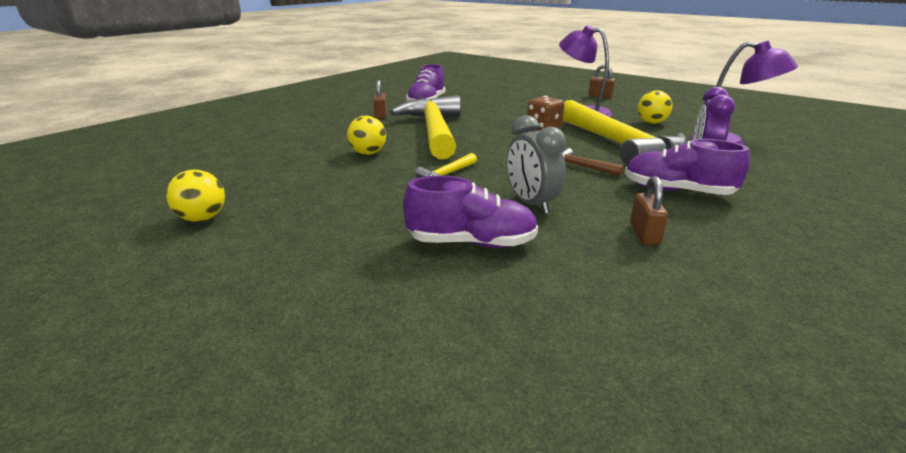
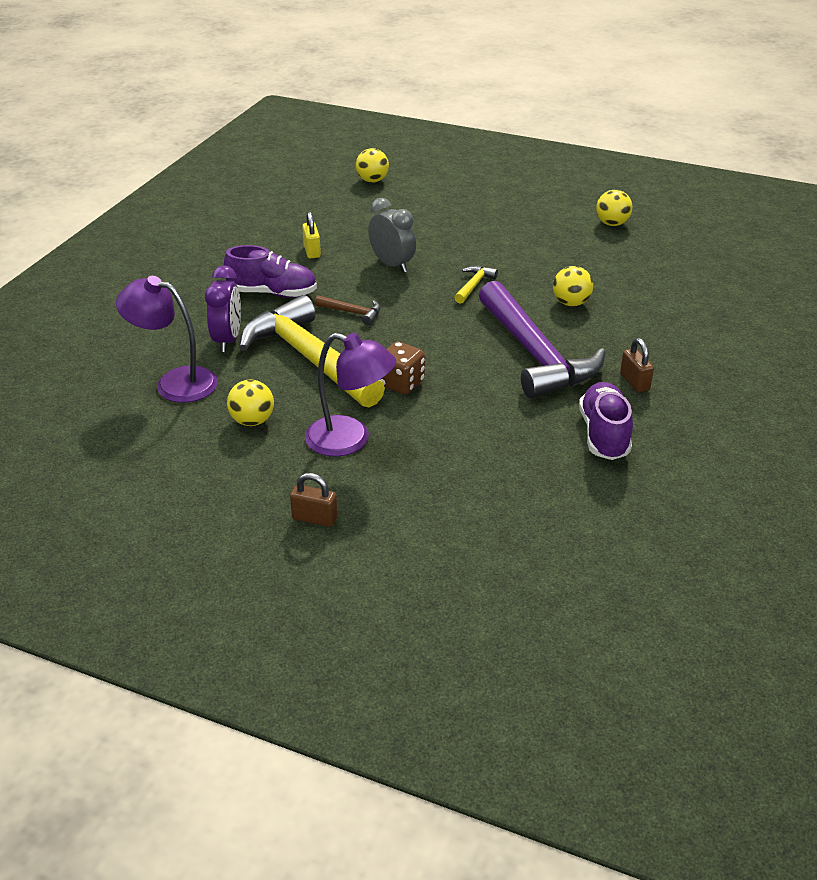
camera: 165 degrees right, 10 degrees up
(434, 130) = (535, 355): yellow hammer -> purple hammer
(471, 243) = (423, 231): purple shoe -> none
(535, 397) = (372, 180): none -> yellow ball
(644, 234) = (312, 251): brown padlock -> yellow padlock

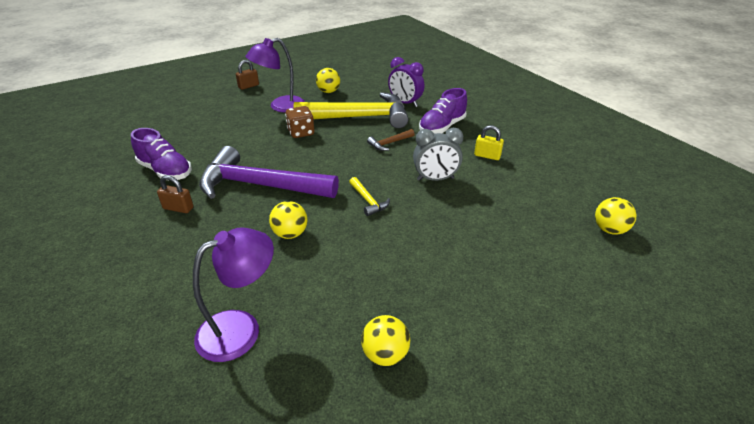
camera: 125 degrees right, 0 degrees up
(175, 382) = (383, 84): purple lamp -> purple lamp (241, 328)

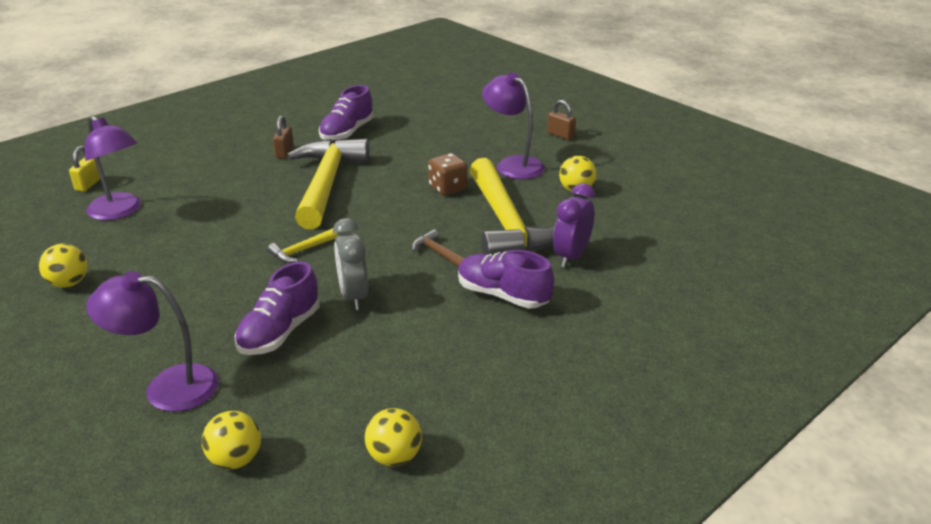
camera: 80 degrees right, 5 degrees down
(259, 185) = (326, 183): purple hammer -> yellow hammer
(290, 234) = (242, 213): yellow ball -> yellow ball (394, 457)
(476, 212) = (280, 332): none -> purple shoe
(487, 156) = (425, 341): yellow padlock -> yellow padlock (88, 184)
(544, 266) = (167, 387): none -> purple lamp

